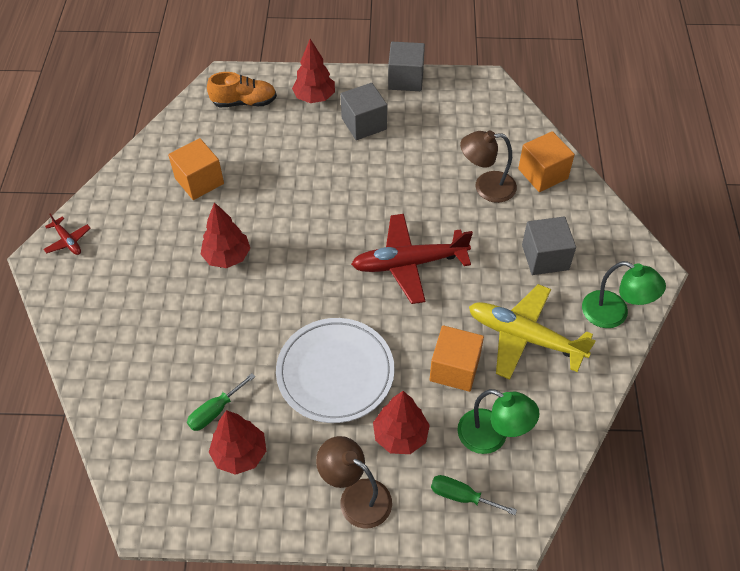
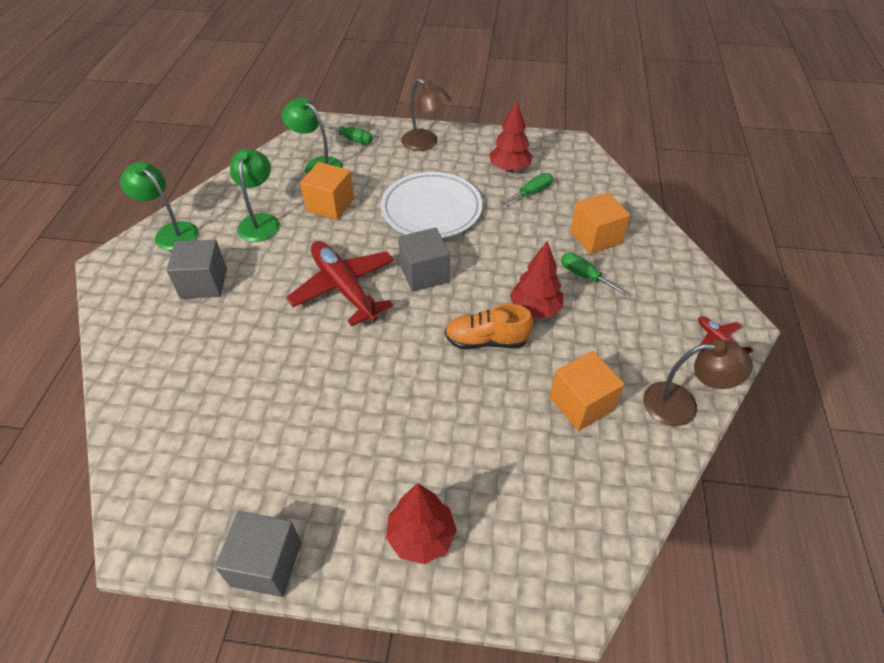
camera: 175 degrees left, 5 degrees down
(174, 297) = (584, 276): none -> green screwdriver
(244, 102) = (533, 538): orange shoe -> orange shoe (486, 340)
(364, 124) = (354, 476): grey cube -> grey cube (424, 273)
(400, 436) = (386, 170): red tree -> none
(409, 263) = (344, 288): red plane -> red plane turned 120 degrees counterclockwise
(486, 187) = (226, 364): brown lamp -> brown lamp (682, 405)
(525, 337) = (260, 221): yellow plane -> green lamp
(543, 174) = (149, 375): orange cube -> orange cube (595, 237)

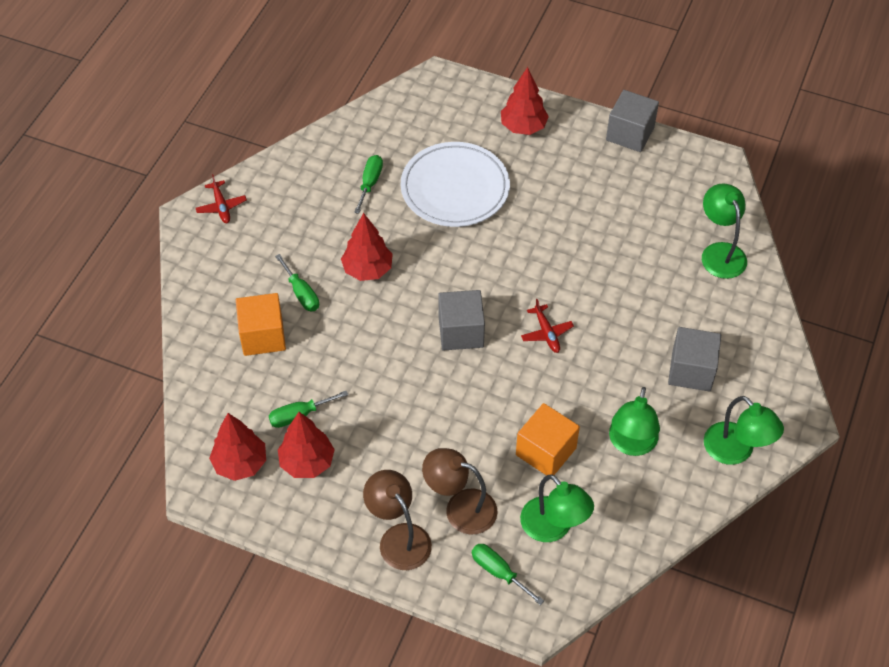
camera: 165 degrees left, 5 degrees up
(157, 407) = (720, 252): none -> green lamp
(344, 288) = (546, 333): red plane -> red plane, size x0.46
(431, 209) = (427, 417): white plate -> white plate (455, 188)
(486, 340) = (425, 250): orange shoe -> none
(556, 160) = (240, 464): none -> red tree
(581, 403) = (370, 183): orange cube -> green screwdriver
(682, 405) = (291, 166): brown lamp -> brown lamp (460, 508)

